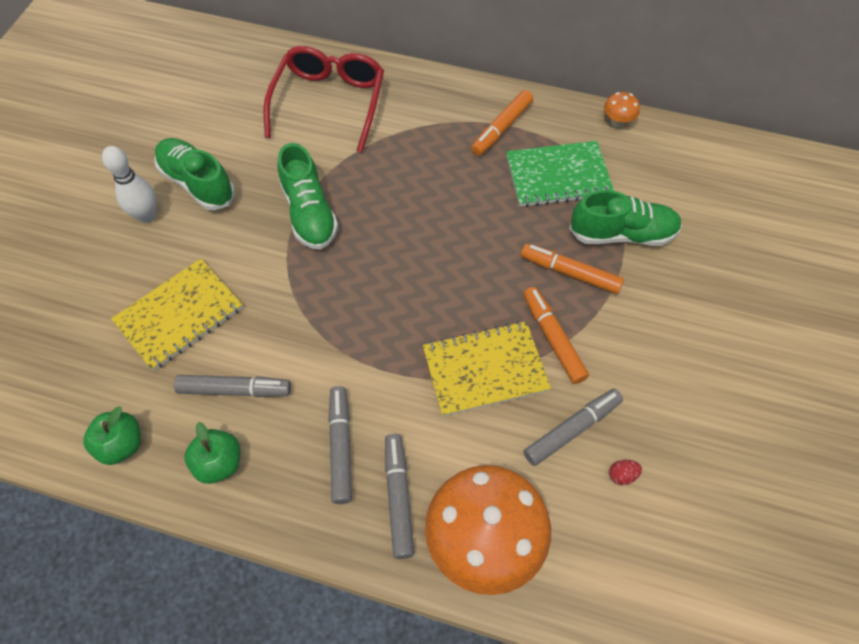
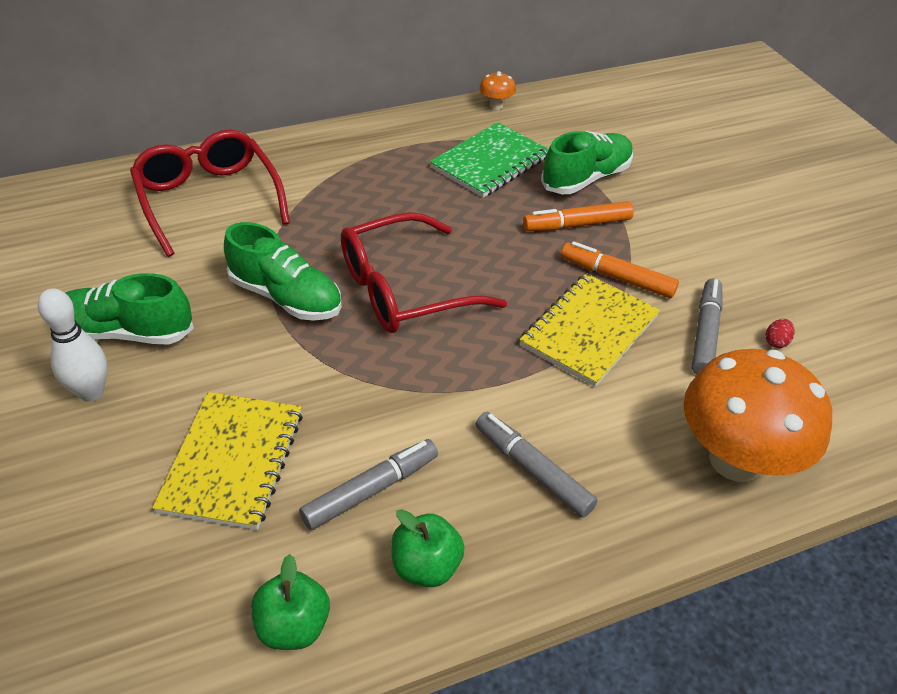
camera: 40 degrees left, 15 degrees down
(389, 253) = (404, 289): none -> red glasses
(398, 497) = (629, 476): grey marker -> none
(502, 128) = (403, 149): orange marker -> none

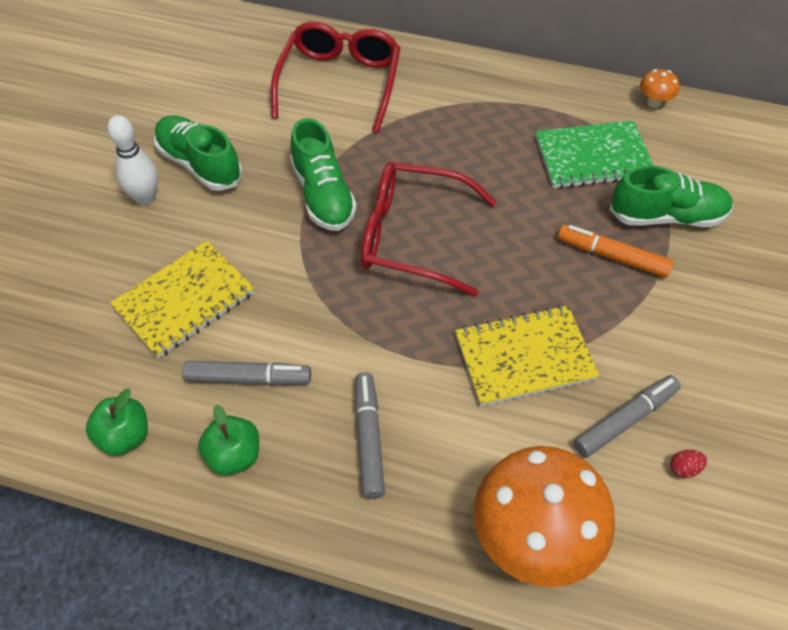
camera: 40 degrees right, 10 degrees up
(617, 277) = (598, 325): orange marker -> none

